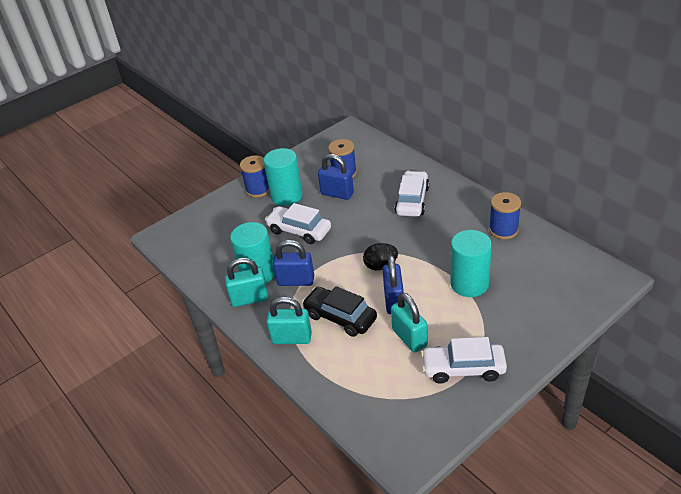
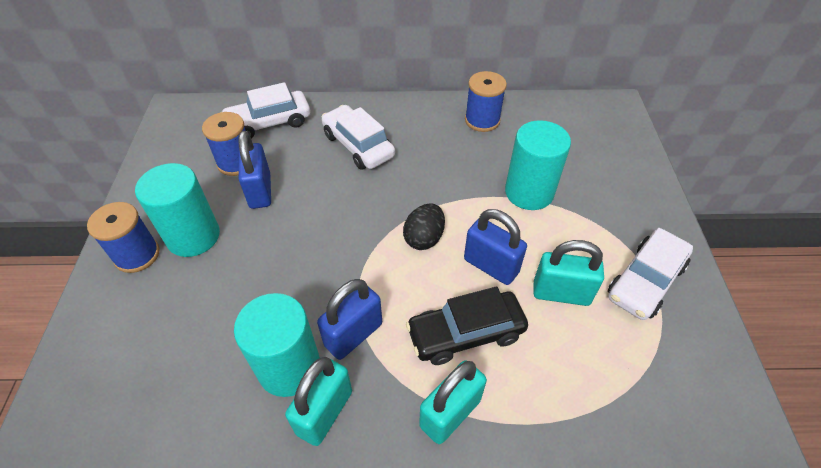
camera: 55 degrees left, 10 degrees up
(299, 230) = (271, 268): white car -> white car (269, 123)
(337, 194) = (260, 191): blue padlock -> blue padlock turned 75 degrees counterclockwise

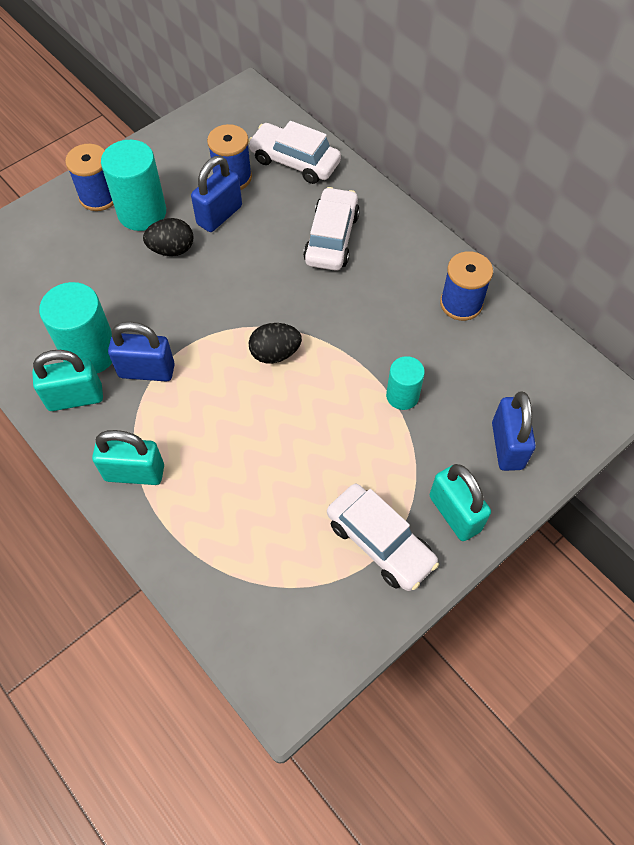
camera: 50 degrees right, 10 degrees up
(254, 240) = (172, 249): none -> black egg
(465, 333) = (209, 441): black car -> none
(491, 266) = (290, 417): blue padlock -> blue padlock (507, 445)
(529, 192) = (402, 396): turquoise cylinder -> turquoise cylinder, size x0.59
(561, 293) = (307, 484): turquoise padlock -> turquoise padlock (455, 513)
(645, 281) = (380, 542): white car -> white car turned 135 degrees counterclockwise

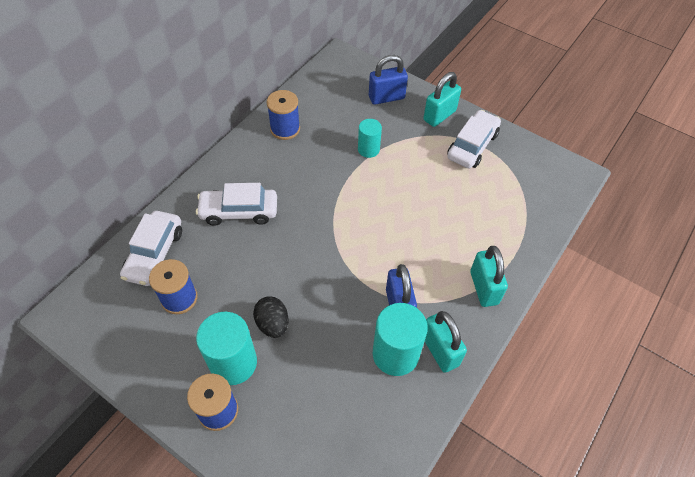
camera: 105 degrees left, 5 degrees down
(219, 215) = (227, 297): blue padlock -> none
(275, 353) = (357, 225): black egg -> none

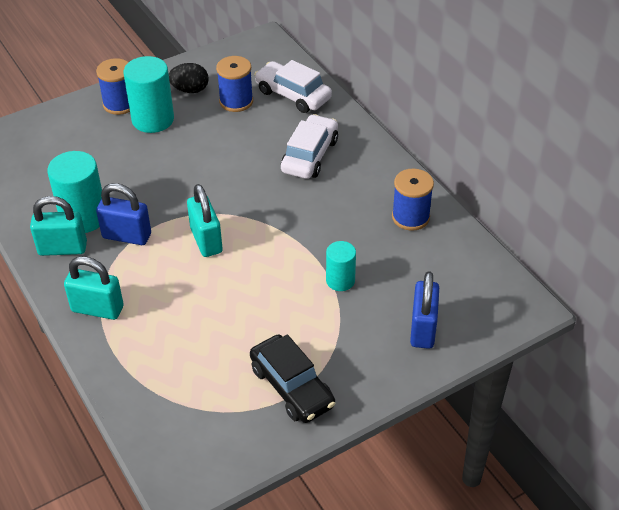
camera: 115 degrees right, 10 degrees down
(272, 324) = (171, 149): black egg -> black egg (190, 90)
(439, 115) = (363, 374): turquoise padlock -> turquoise padlock (206, 240)
(472, 146) = (292, 387): white car -> black car

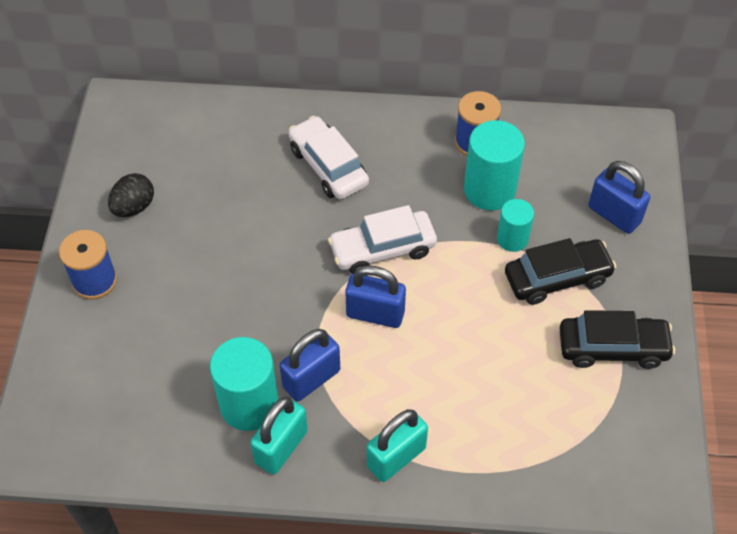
camera: 55 degrees left, 10 degrees up
(153, 119) = (150, 264): turquoise cylinder -> turquoise cylinder (489, 190)
(206, 240) = (375, 314): turquoise padlock -> blue padlock
(236, 101) = (191, 179): blue spool -> none
(293, 95) = (227, 128): white car -> white car (382, 249)
(328, 323) = (557, 278): none -> black car

